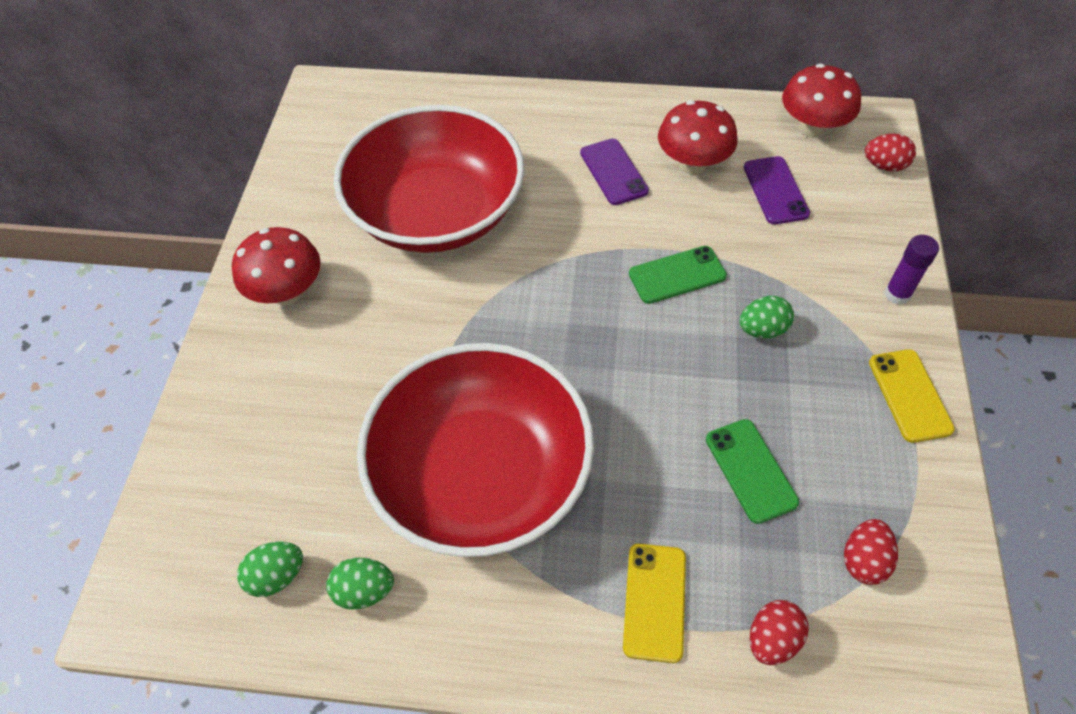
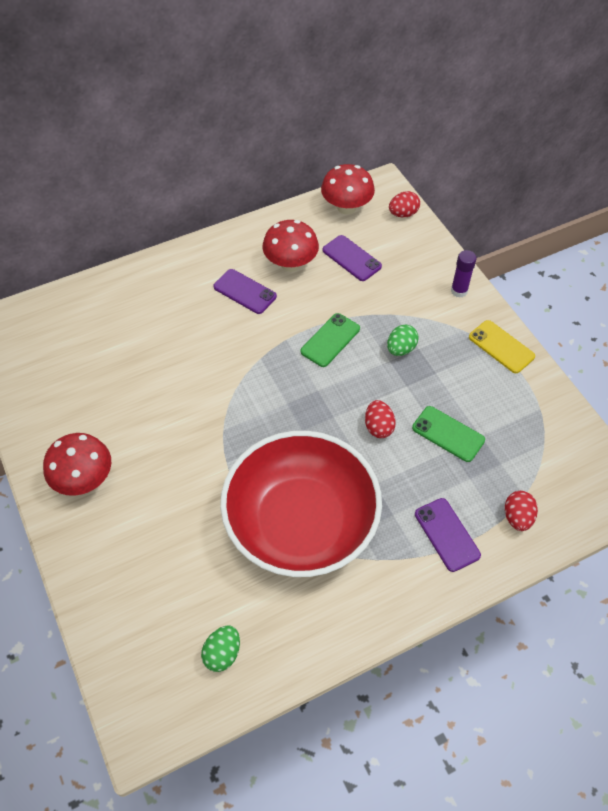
camera: 35 degrees left, 0 degrees up
(364, 590) = (282, 628): green egg -> none
(436, 212) = (147, 374): red bowl -> none
(654, 601) = (447, 534): yellow phone -> purple phone
(863, 560) = (534, 450): red egg -> red egg (378, 427)

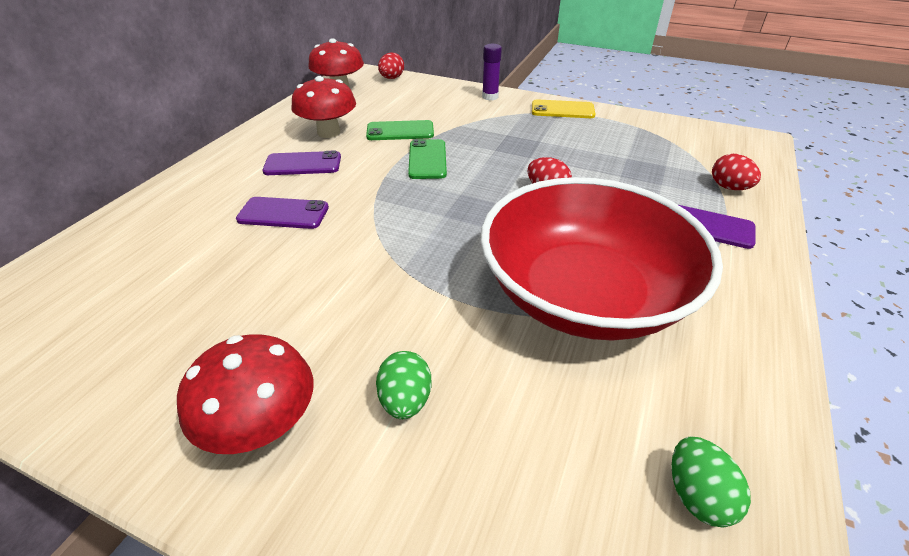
camera: 40 degrees left, 15 degrees down
(351, 258) = (381, 111): purple phone -> purple phone (283, 213)
(401, 349) = (493, 140): green egg -> green egg (405, 400)
(448, 434) = (604, 168): green phone -> green phone (400, 131)

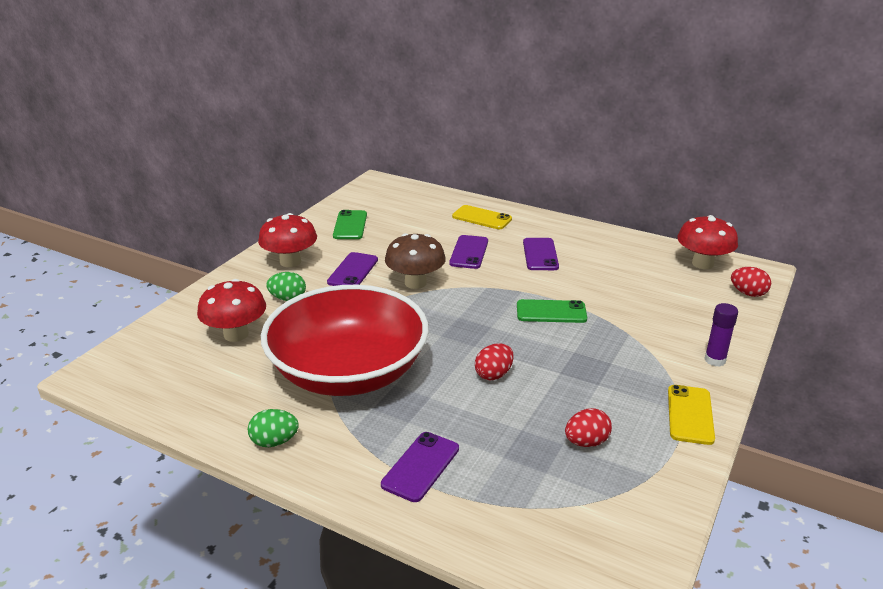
camera: 95 degrees right, 10 degrees down
(182, 206) = (481, 218): none -> yellow phone
(317, 325) = (353, 271): none -> purple phone
(328, 132) = (599, 262): red mushroom -> red mushroom (236, 334)
(360, 254) = (415, 283): none -> brown mushroom
(400, 131) = (608, 298): green phone -> green phone (350, 225)
(697, 495) = (188, 383): green egg -> green egg (274, 442)
(729, 187) = (493, 512): red egg -> red egg (586, 442)

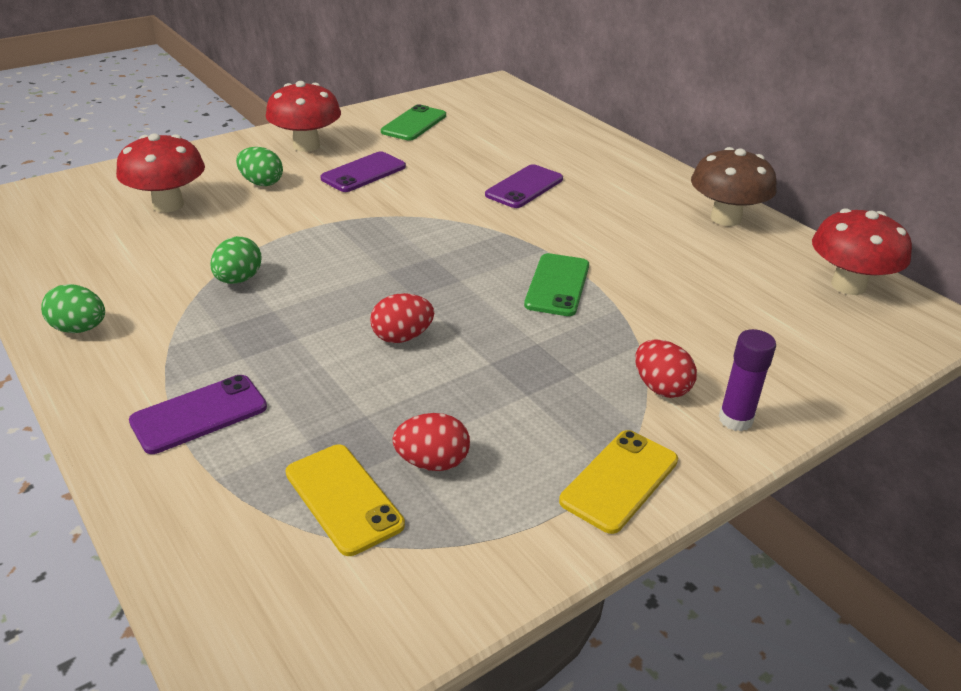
camera: 25 degrees right, 5 degrees up
(348, 372) = (238, 280): red bowl -> green egg
(415, 283) = (421, 204): brown mushroom -> brown mushroom (725, 218)
(481, 218) = (583, 152): yellow phone -> yellow phone (343, 498)
(540, 254) = (616, 213): purple phone -> none
(551, 312) = (557, 285): green phone -> green phone turned 75 degrees clockwise
(748, 293) = (884, 345): red egg -> red egg (661, 388)

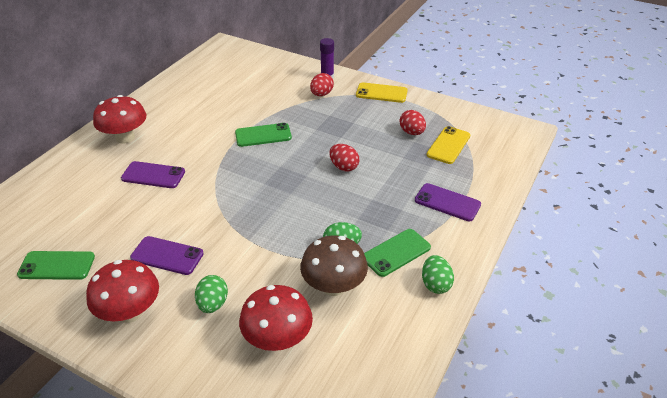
camera: 115 degrees left, 5 degrees up
(171, 318) = (396, 252): none -> green phone
(725, 218) = (157, 100): brown mushroom -> brown mushroom (334, 286)
(848, 285) = (208, 63): red mushroom -> red mushroom (125, 137)

